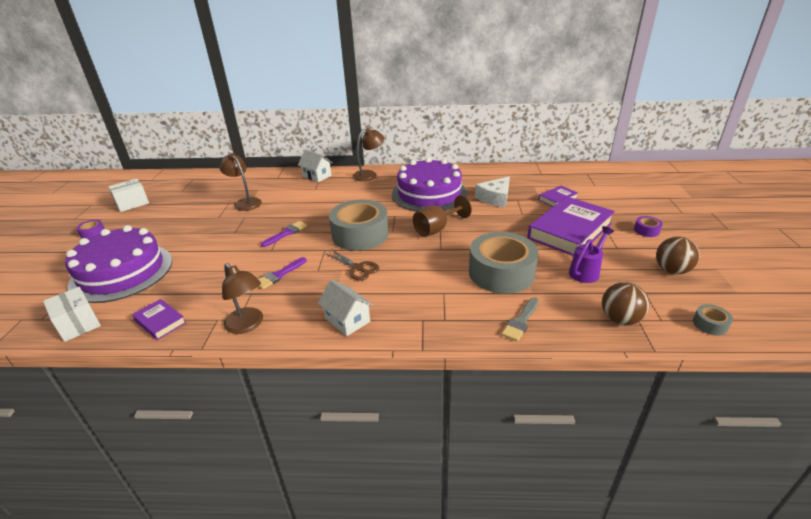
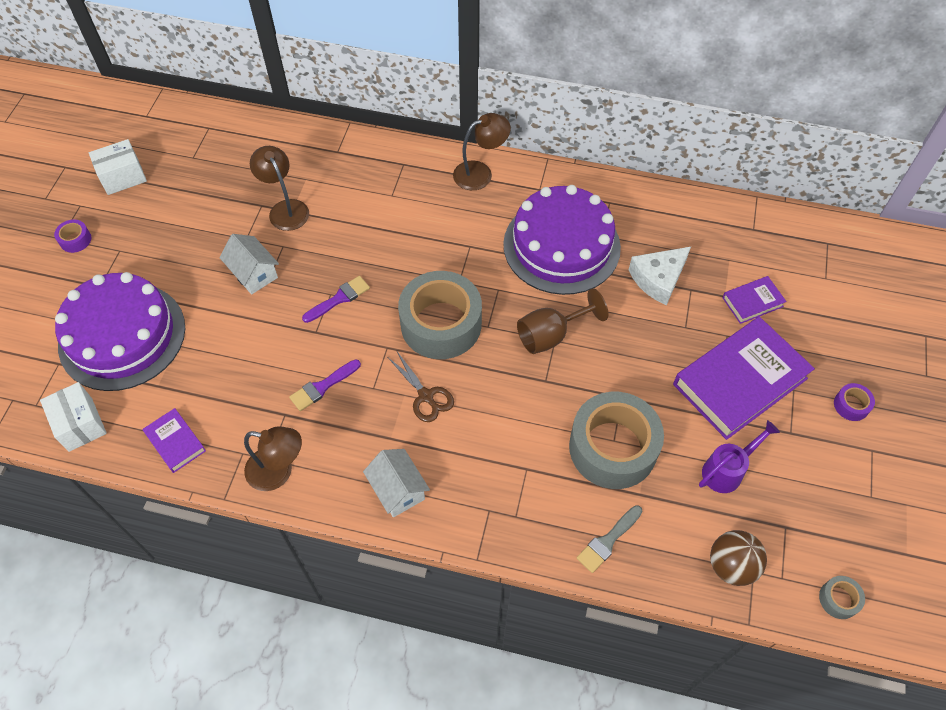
camera: 10 degrees right, 25 degrees up
(248, 325) = (278, 471): brown lamp -> brown lamp turned 45 degrees counterclockwise
(317, 176) = (398, 160): white house -> white house (254, 274)
(671, 270) = (843, 494): brown ball -> none

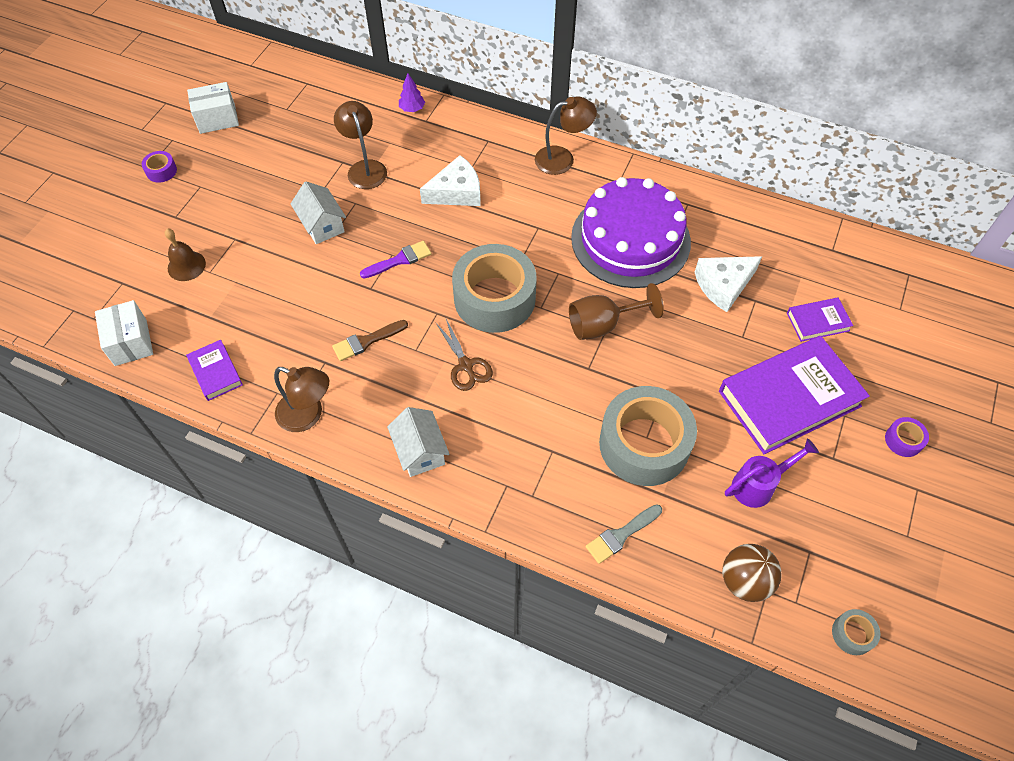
camera: 10 degrees right, 0 degrees up
(122, 336) = (186, 266): purple cake -> brown bell
(321, 141) = (412, 109): none -> purple tree
(322, 387) = (366, 341): purple brush -> brown brush
(382, 221) = (456, 192): none -> white cheese

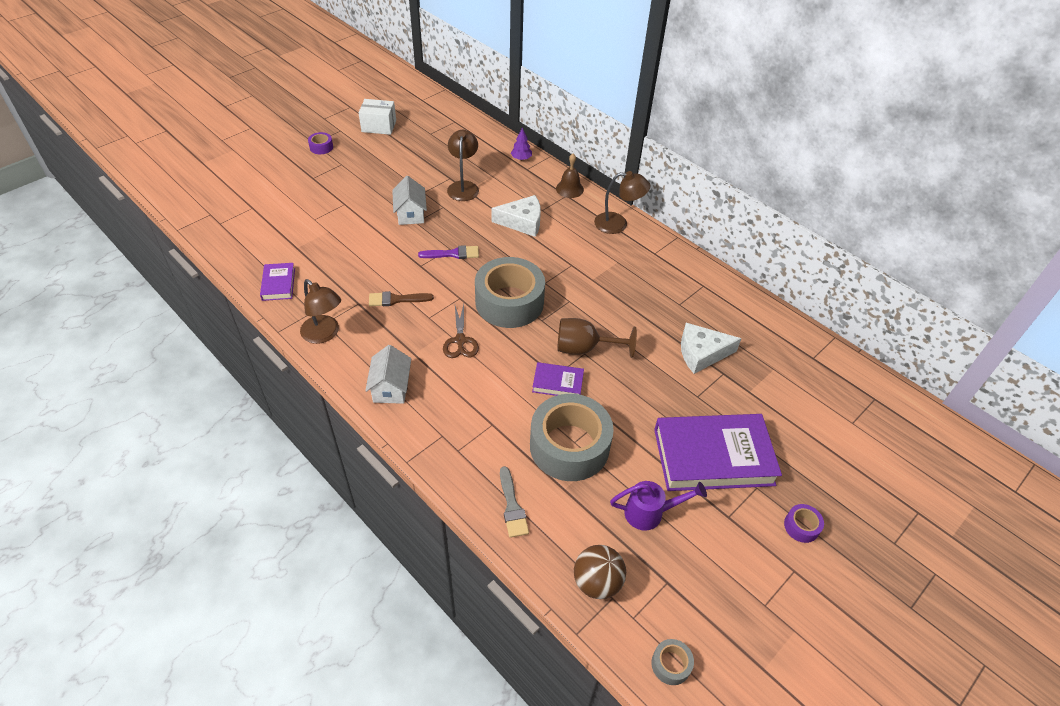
camera: 20 degrees right, 10 degrees down
(130, 342) = (234, 246): white box -> none
(186, 266) = (301, 210): brown bell -> brown bell (569, 189)
(621, 535) = (512, 506): grey brush -> grey brush turned 90 degrees counterclockwise
(630, 239) = (641, 296): purple cake -> none
(817, 322) = (770, 407): purple book -> purple book (558, 383)

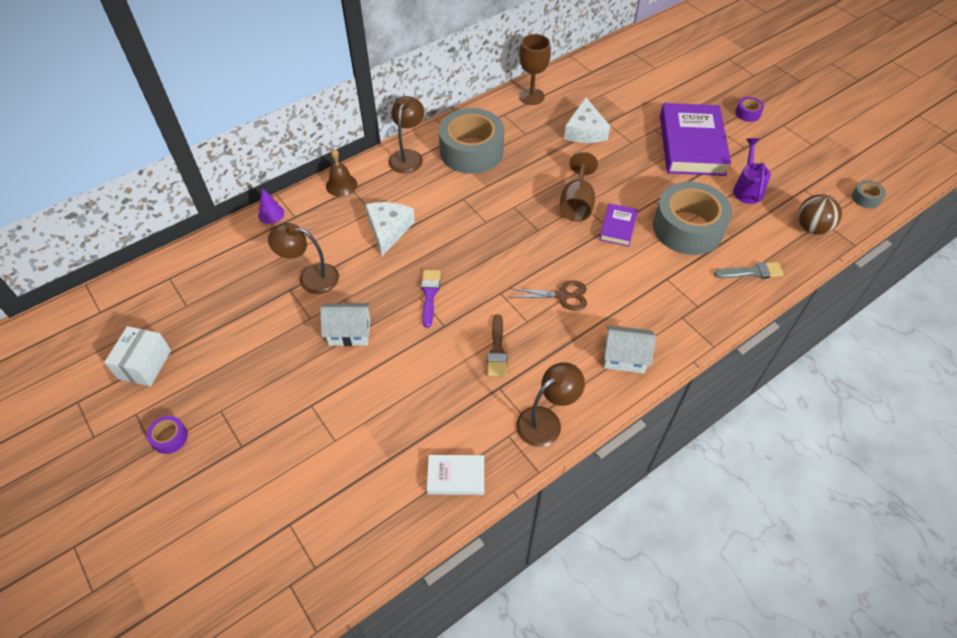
camera: 80 degrees left, 5 degrees up
(278, 284) = (456, 476): purple book -> white book
(509, 302) = (511, 252): grey tape -> grey tape (471, 151)
(742, 306) = (531, 96): none -> brown goblet

